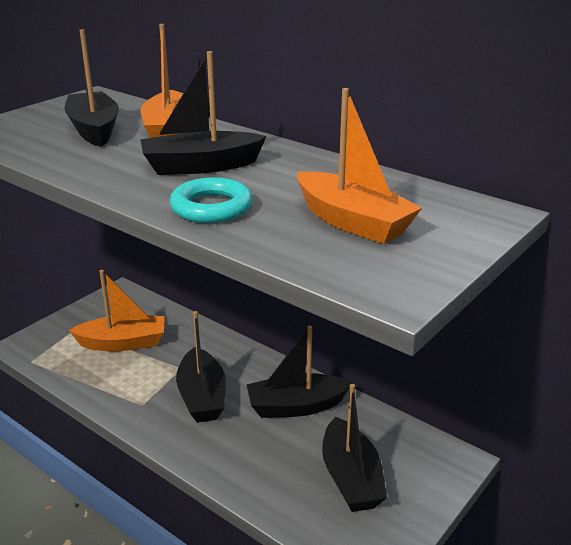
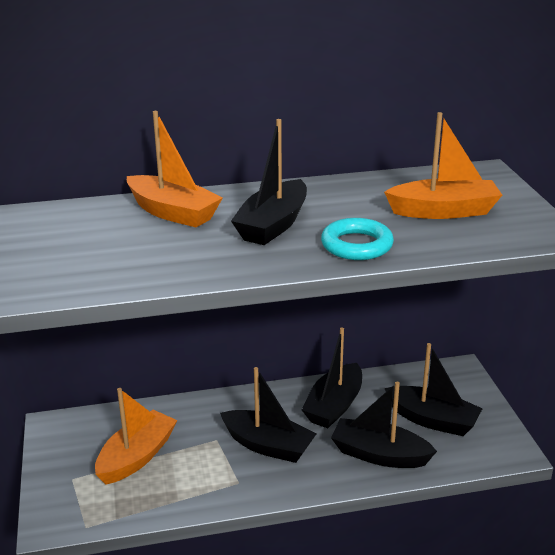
camera: 50 degrees left, 0 degrees up
(94, 130) = (113, 240): black boat -> black boat (379, 455)

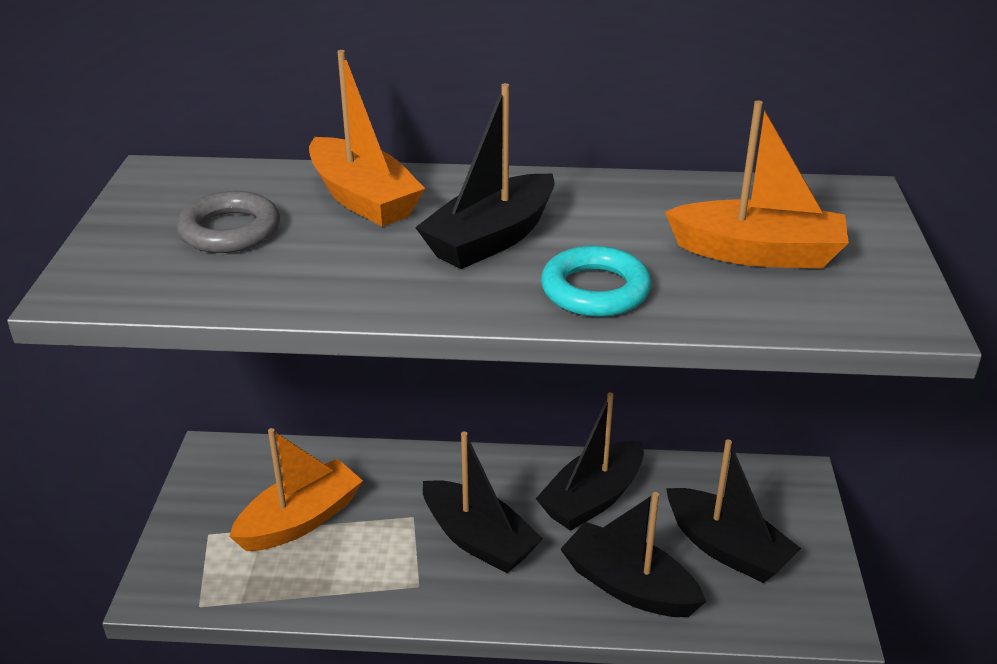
camera: 15 degrees right, 5 degrees up
(91, 243) = (230, 230): none -> grey ring

